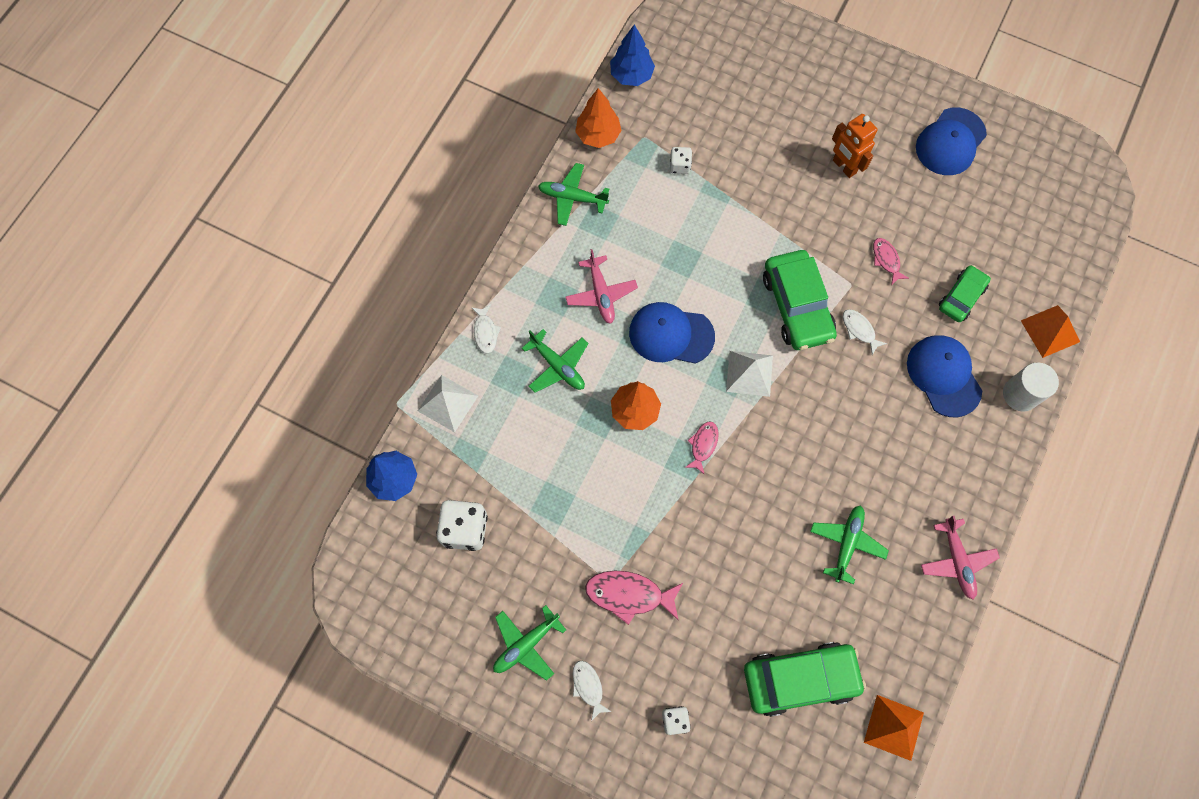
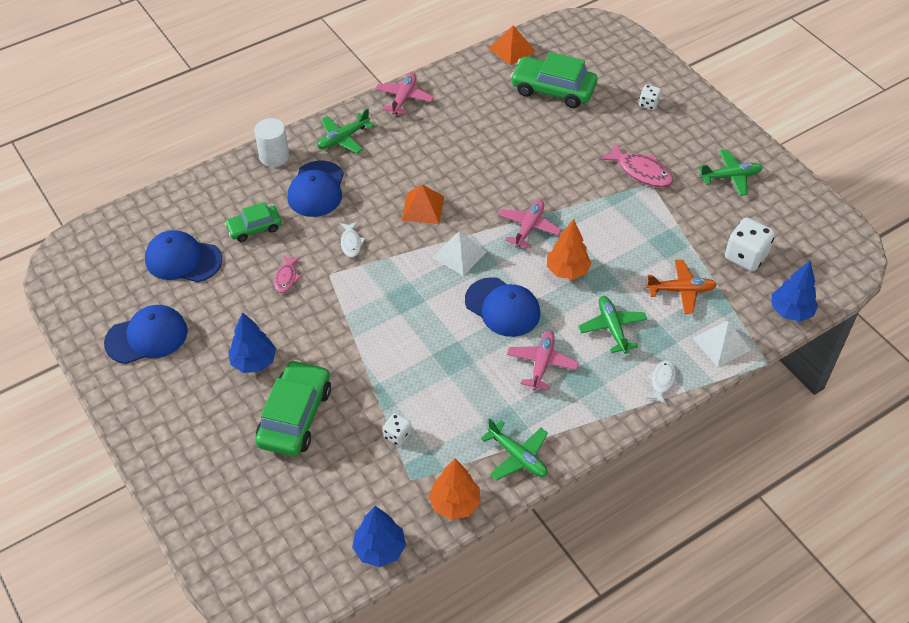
camera: 150 degrees left, 20 degrees down
(512, 447) = (681, 290): none -> orange plane
(588, 687) = (698, 140): white fish -> none
(703, 445) = (529, 227): pink fish -> pink plane
(797, 306) = (385, 280): green car -> green car (295, 416)
(844, 167) = (254, 362): orange robot -> blue tree
(846, 543) = (469, 135): green plane -> green plane (343, 138)
(992, 229) = (183, 259): none -> blue cap
(1050, 331) = (213, 180): orange pyramid -> orange pyramid (423, 208)

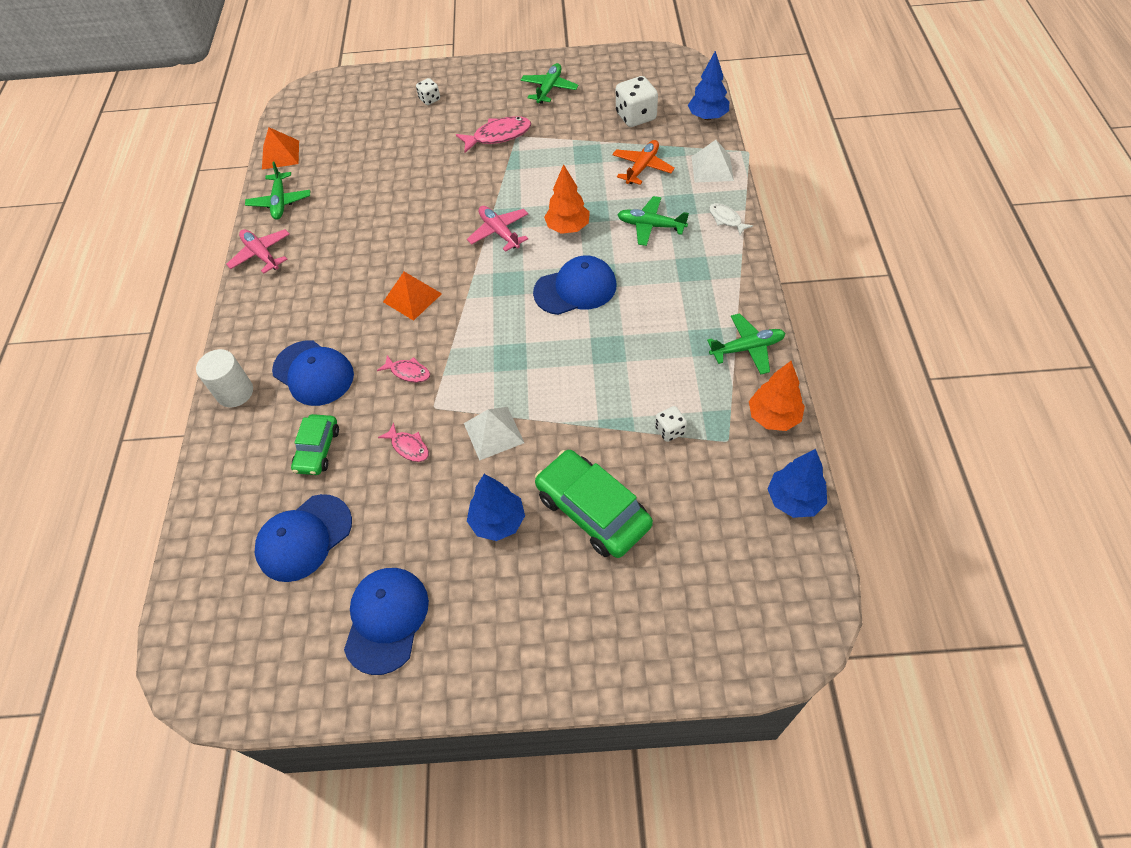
camera: 55 degrees left, 5 degrees up
(343, 138) = (267, 323): green plane -> green plane (280, 202)
(351, 243) = (408, 372): white fish -> pink fish
(459, 254) = (490, 294): white pyramid -> white pyramid (493, 433)
(542, 364) = (657, 288): pink plane -> none
(553, 90) = (356, 149): green car -> none

